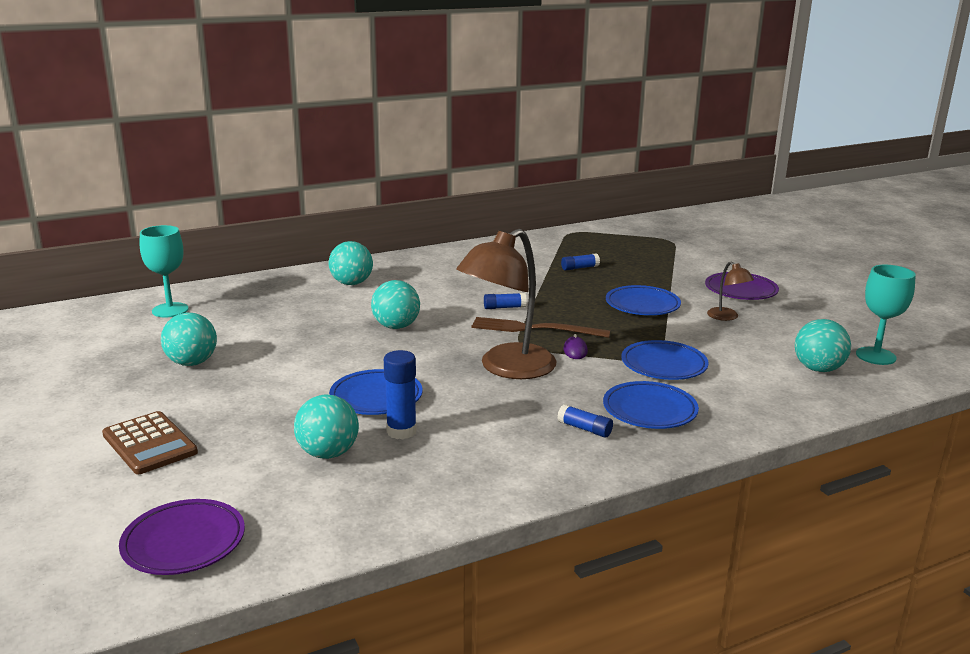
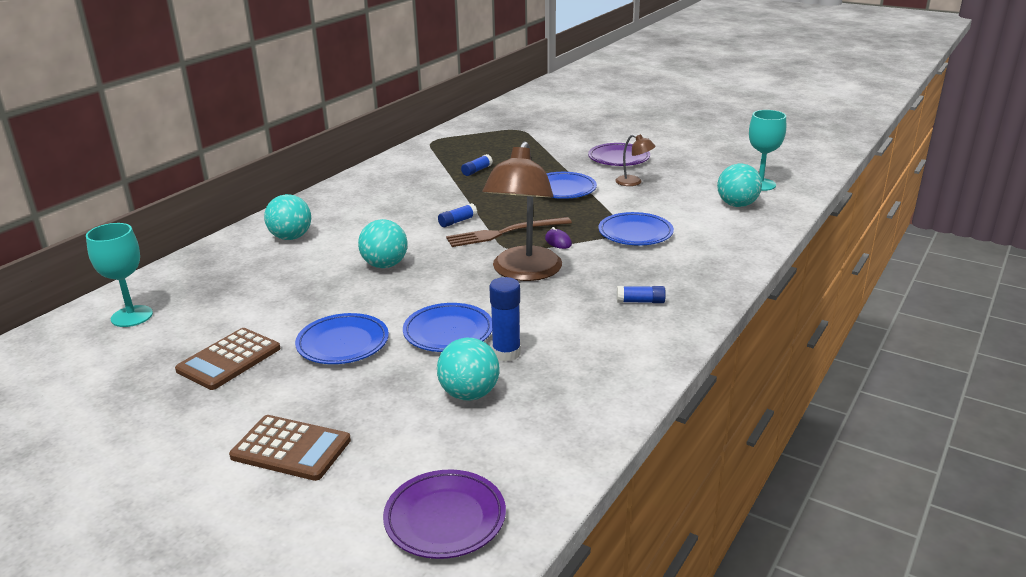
camera: 30 degrees left, 5 degrees up
(192, 363) = (229, 359): turquoise ball -> brown calculator
(649, 410) = (667, 272): blue plate -> blue plate (343, 344)

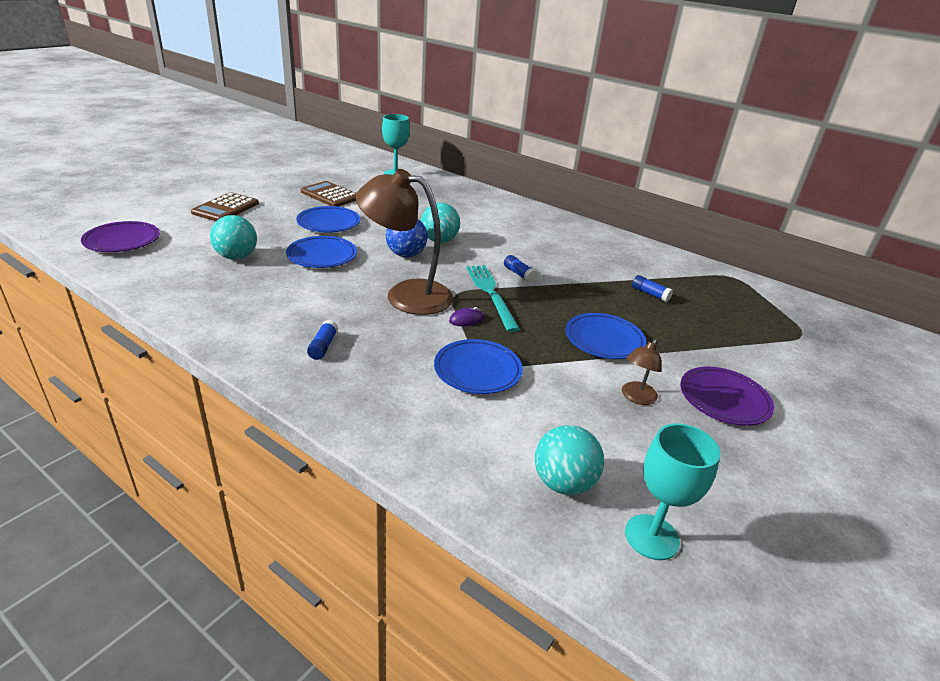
camera: 90 degrees right, 5 degrees up
(291, 237) = (495, 212): turquoise ball -> none
(429, 281) = (406, 255): none -> blue ball
(505, 232) = (491, 294): brown fork -> turquoise fork
(506, 353) = (278, 274): blue glue stick -> none

